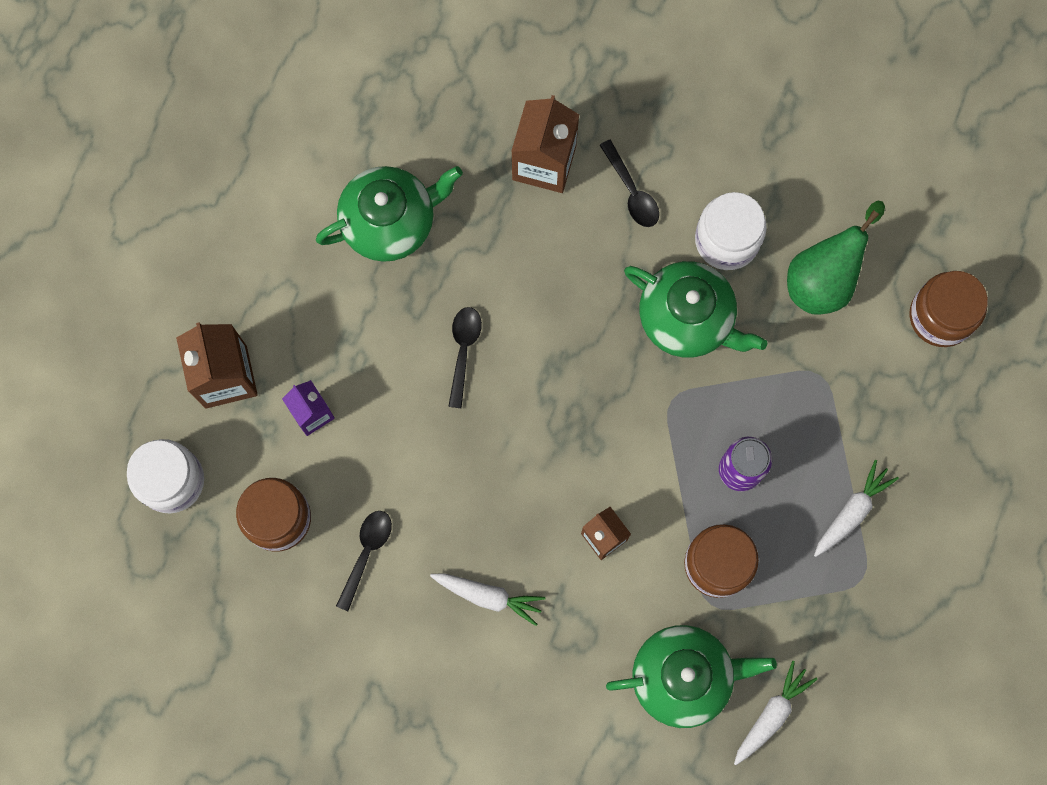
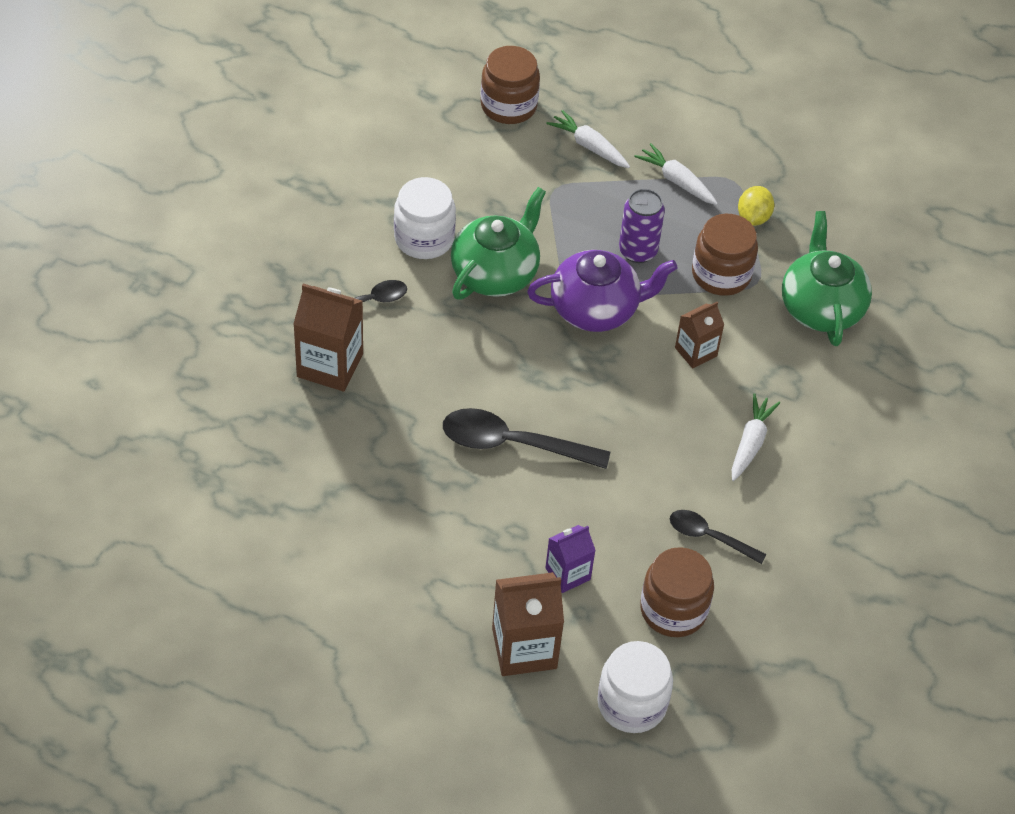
camera: 90 degrees left, 25 degrees down
(390, 222) = (374, 494): green teapot -> none
(463, 351) = (513, 444): black spoon -> black spoon, size x1.69
(650, 427) = (596, 309): none -> purple teapot
(771, 715) = (851, 251): white carrot -> white carrot (589, 146)
(808, 601) = (753, 217): none -> yellow lemon
(823, 279) = (468, 177): green pear -> none

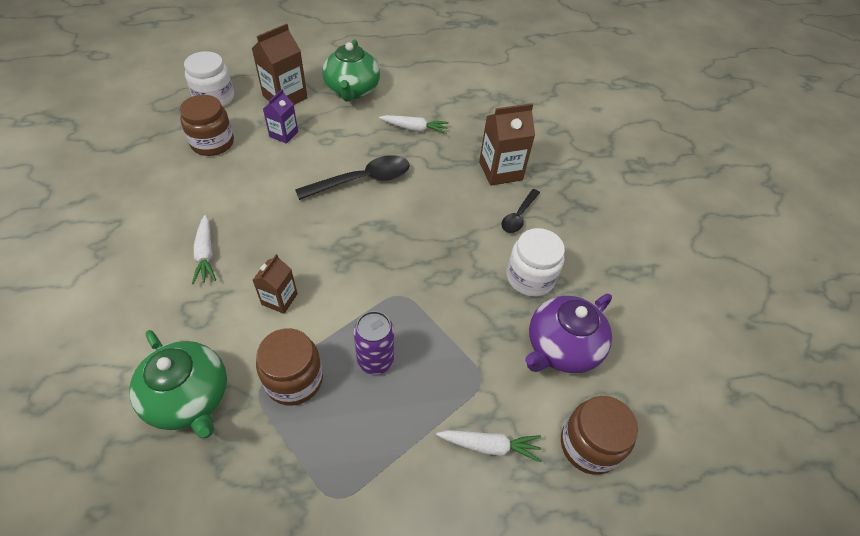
camera: 145 degrees right, 0 degrees up
(495, 273) = (462, 279): green teapot -> green teapot (352, 90)
(596, 309) = (373, 292): purple teapot -> purple teapot (561, 348)
(676, 181) = (388, 459): white carrot -> white carrot (414, 129)
(709, 537) = (208, 186): black spoon -> none
(753, 217) = (294, 462): yellow lemon -> none

